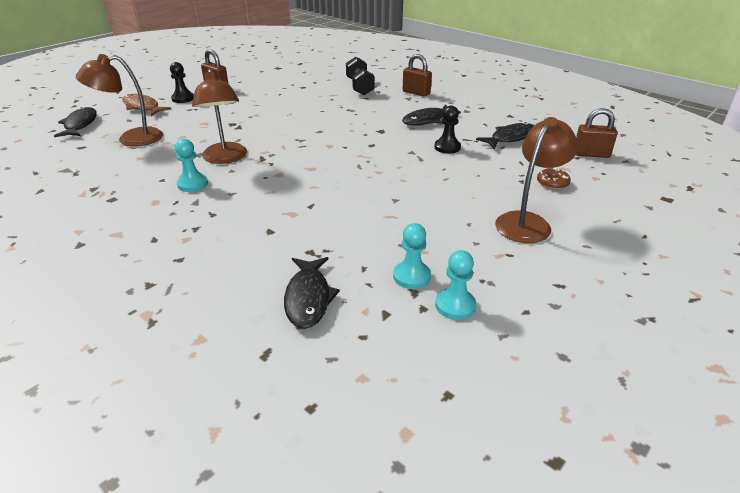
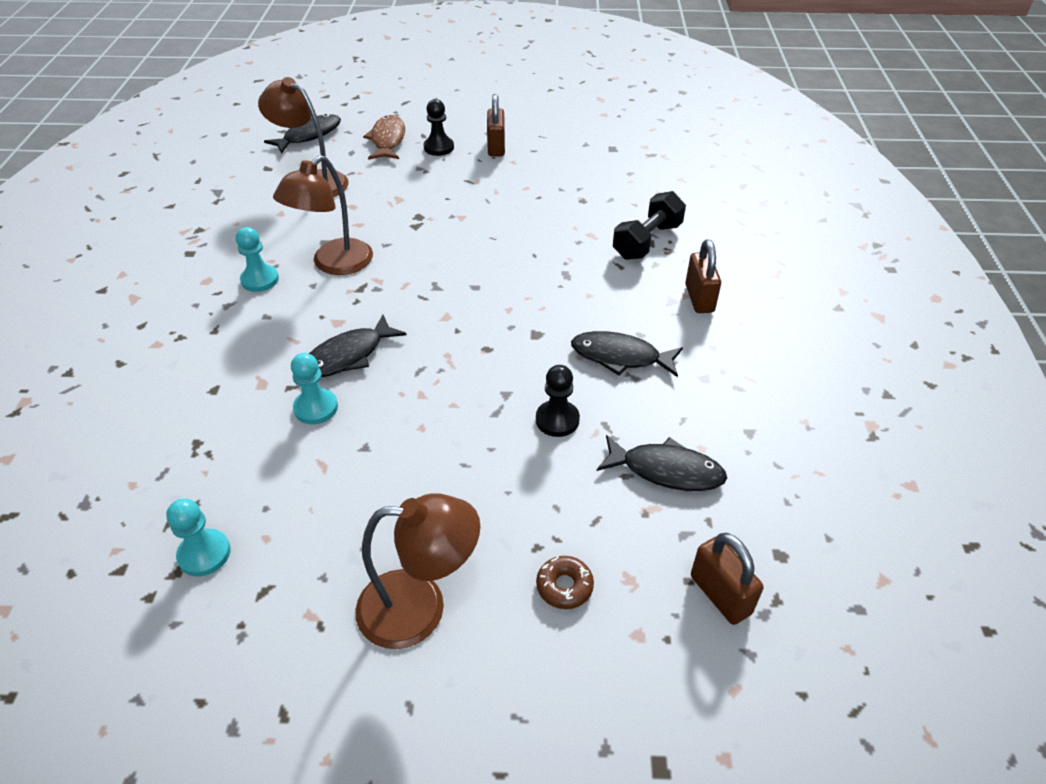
camera: 50 degrees right, 10 degrees up
(308, 298) = (110, 493): black fish -> black fish (348, 356)
(455, 305) = (170, 624): turquoise pawn -> turquoise pawn (316, 408)

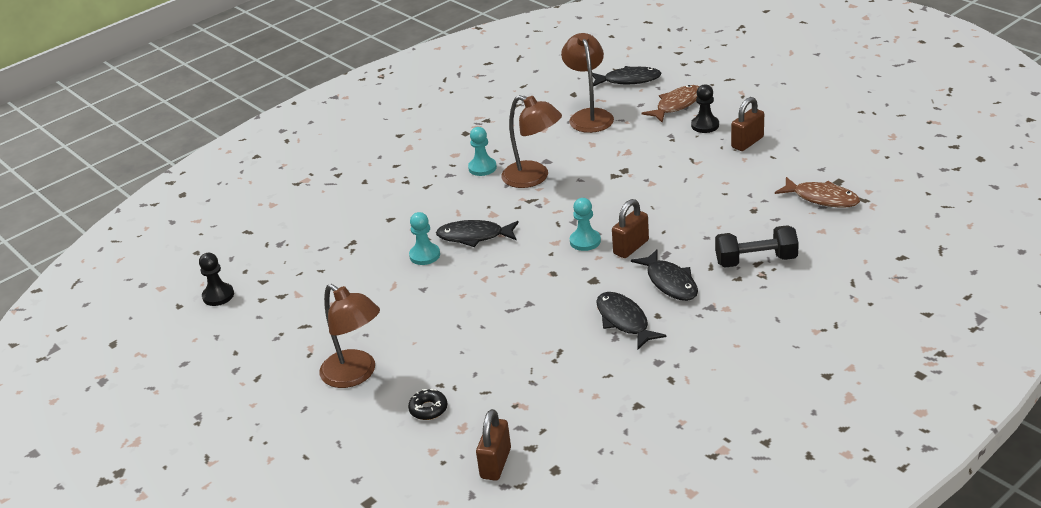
camera: 50 degrees right, 10 degrees down
(204, 554) = (300, 295): turquoise pawn -> turquoise pawn (585, 241)
(334, 264) = (533, 178): brown lamp -> brown lamp turned 135 degrees counterclockwise
(557, 420) = (537, 333): black pawn -> black pawn (218, 296)
(564, 586) = (428, 409): brown donut -> black donut
(620, 167) = (822, 198): none -> brown fish
(666, 470) = (557, 393): black fish -> black fish (670, 282)
(699, 298) = (732, 315): brown padlock -> brown padlock (631, 247)

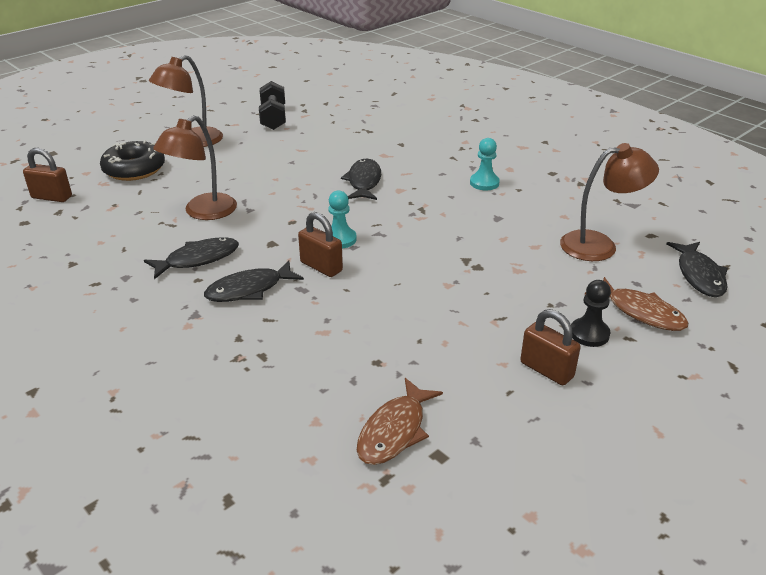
camera: 85 degrees right, 0 degrees up
(218, 296) = (312, 90): black pawn -> none
(425, 255) = (340, 160): turquoise pawn -> none
(428, 409) = (134, 169): black donut -> black donut, size x1.99
(533, 178) = (463, 210): brown lamp -> brown lamp (203, 212)
(756, 260) = (267, 355): black dumbbell -> black dumbbell (273, 118)

